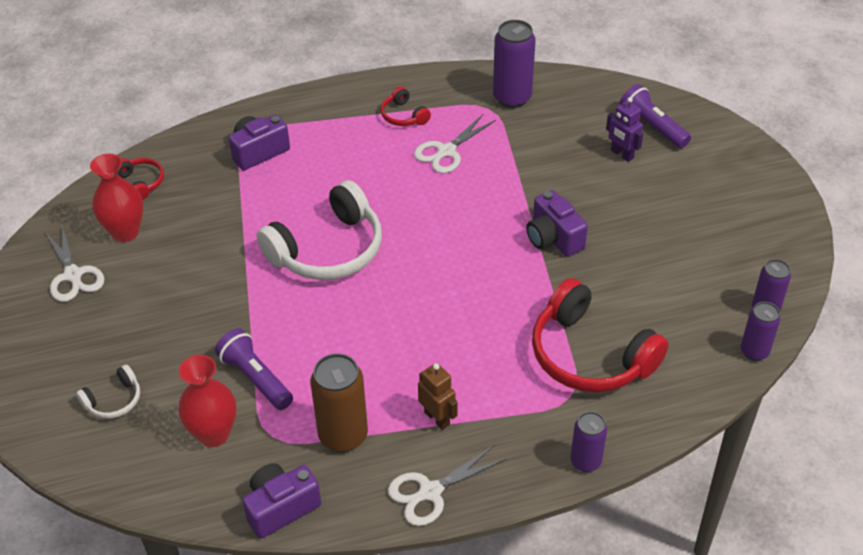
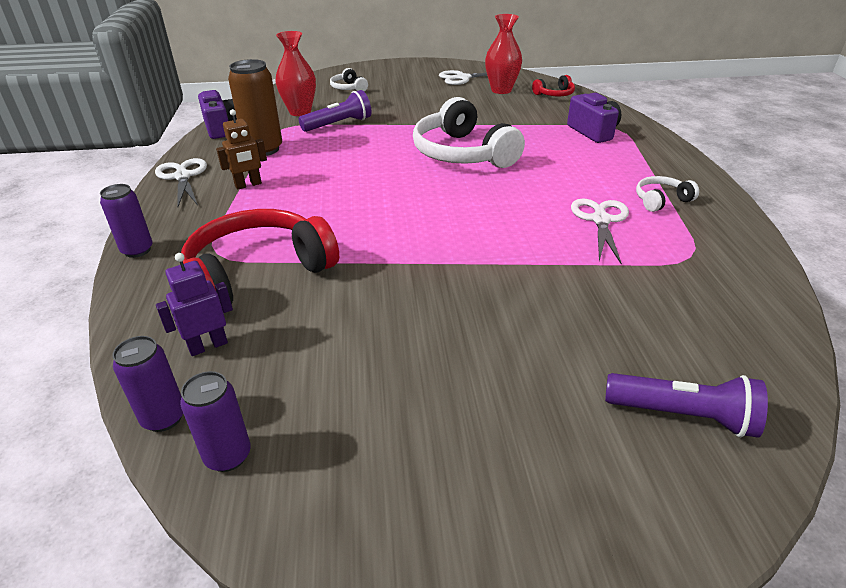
camera: 100 degrees right, 10 degrees down
(403, 115) = (661, 200): red headphones -> white headphones
(446, 151) = (600, 220): white scissors -> white scissors turned 45 degrees clockwise
(512, 98) = (719, 278): purple can -> none
(553, 238) = (443, 274): purple camera -> none
(622, 154) = (604, 363): purple robot -> purple robot (208, 346)
(652, 126) = (682, 415): purple flashlight -> purple flashlight turned 45 degrees clockwise

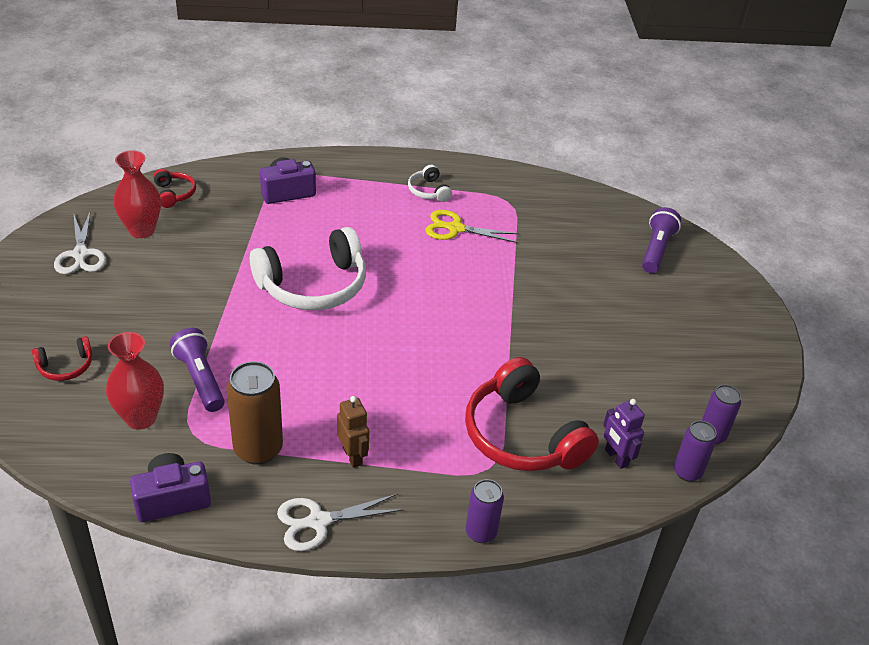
camera: 90 degrees left, 5 degrees up
(348, 88) = (66, 366): white headphones -> red headphones
(600, 220) = (455, 228): white scissors -> yellow scissors

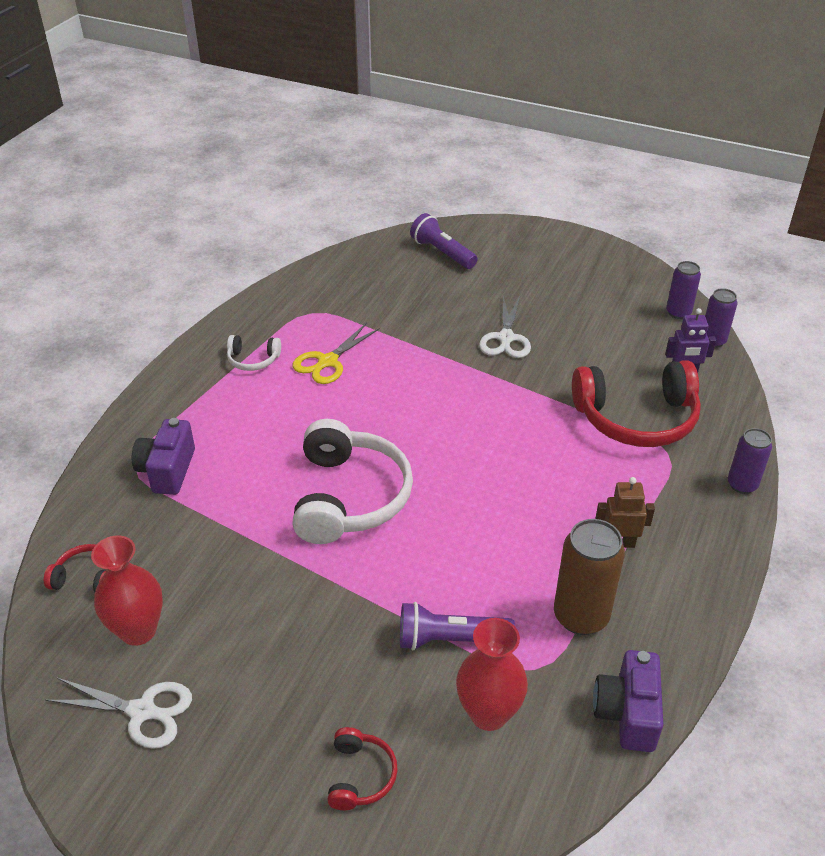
camera: 60 degrees left, 0 degrees up
(318, 521) = (696, 595): white scissors -> white scissors (506, 338)

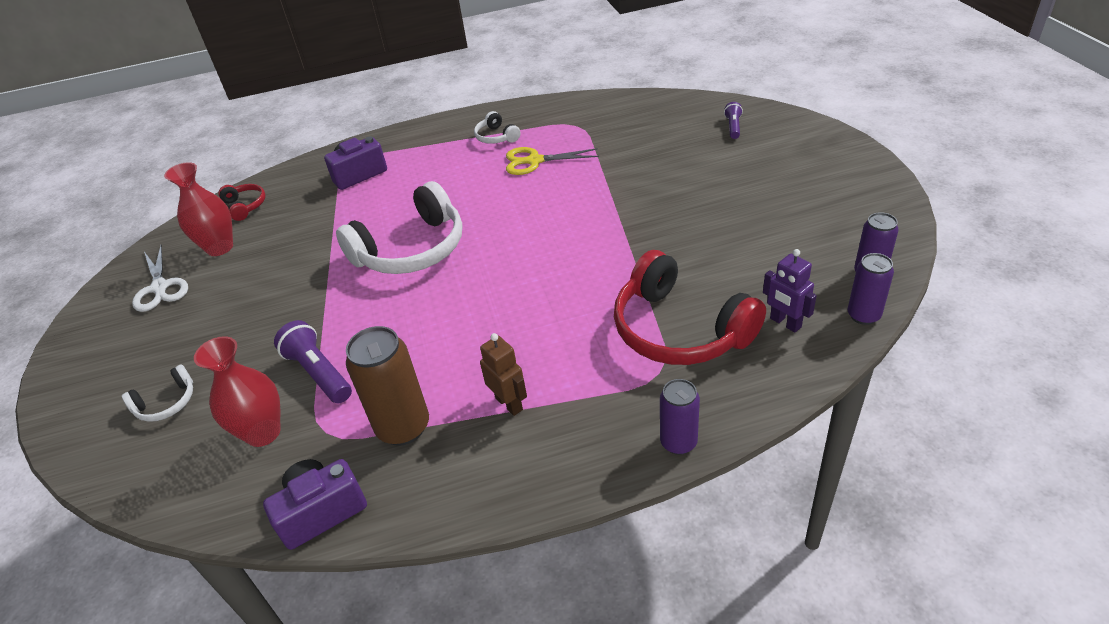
camera: 55 degrees right, 0 degrees up
(360, 775) = (166, 403): red headphones -> white headphones
(442, 253) = (733, 127): purple flashlight -> purple flashlight, size x0.58
(506, 338) = (678, 211): white scissors -> none

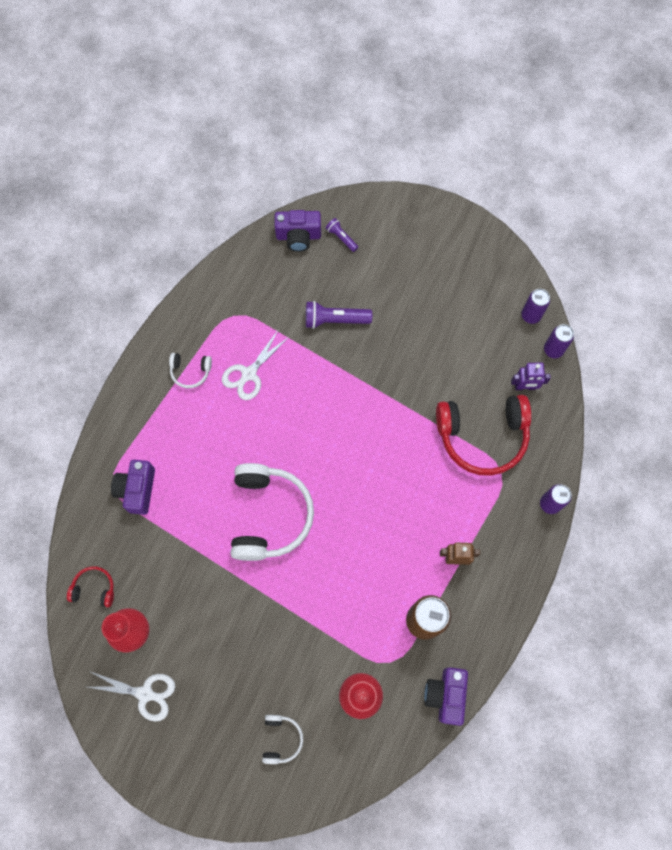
camera: 55 degrees left, 30 degrees up
(319, 373) = (337, 639): purple flashlight -> purple flashlight (335, 320)
(534, 161) = (249, 374): yellow scissors -> white scissors
(696, 110) = (298, 236): none -> purple camera

